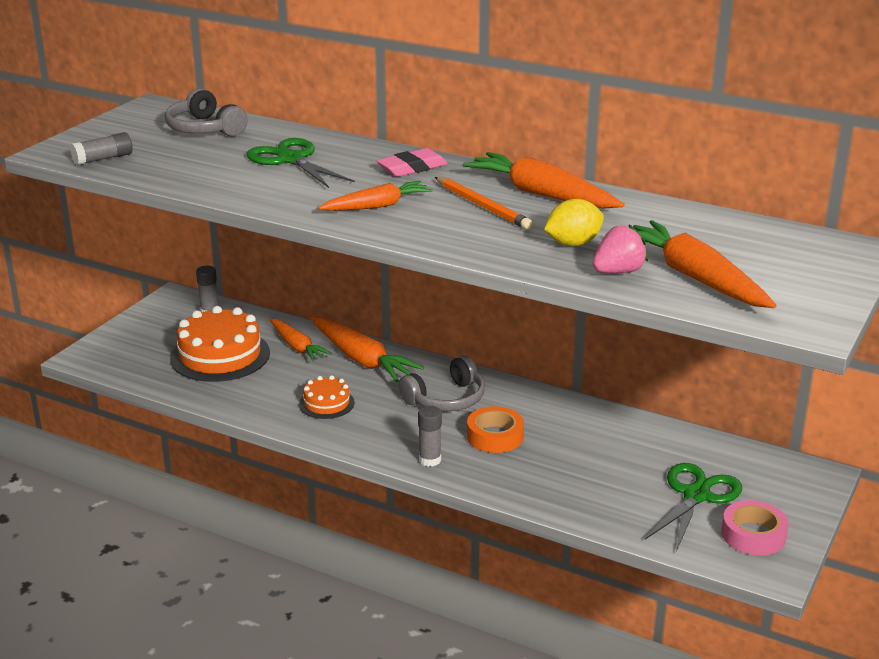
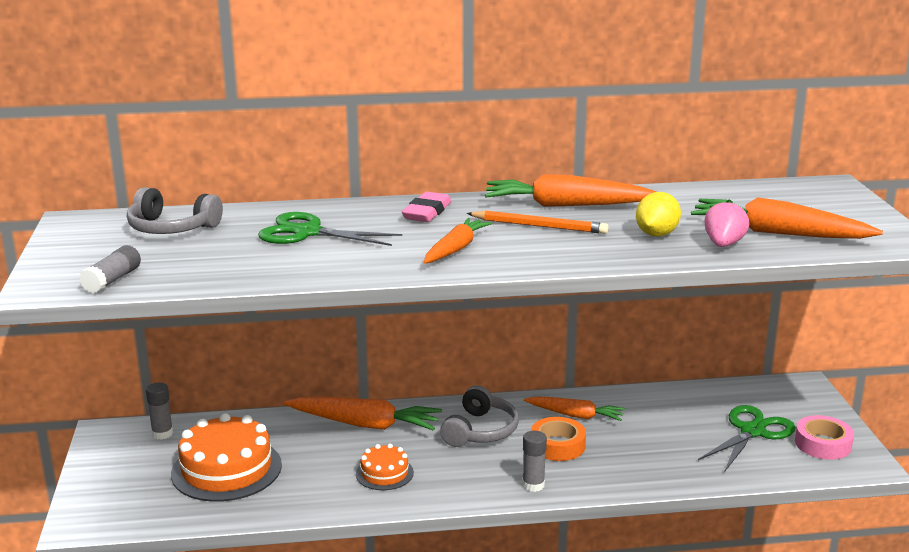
camera: 35 degrees left, 5 degrees down
(297, 347) = (292, 434): orange carrot -> orange carrot (575, 415)
(696, 495) = (752, 431): green scissors -> green scissors turned 45 degrees clockwise

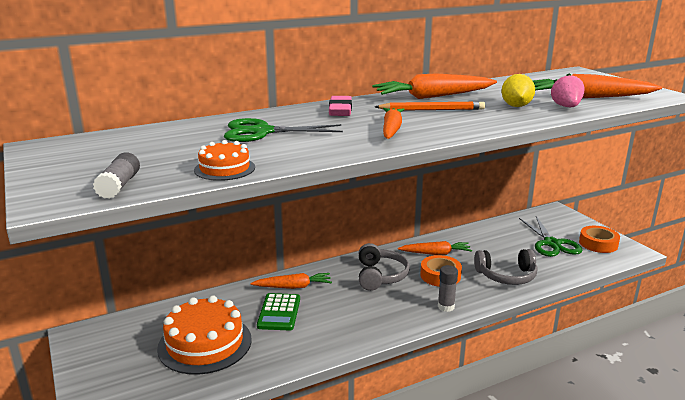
camera: 20 degrees left, 0 degrees up
(162, 433) = (131, 325): grey glue stick -> none
(171, 228) = (139, 141): grey headphones -> grey headphones (506, 276)
(328, 451) = (279, 312): none -> green calculator
(365, 424) = (293, 287): orange carrot -> orange carrot, size x0.64
(384, 473) = (333, 320): orange cake -> orange cake (224, 169)
(752, 431) = (552, 244): green scissors -> green scissors turned 150 degrees clockwise
(823, 444) = (598, 244): pink tape -> orange tape

